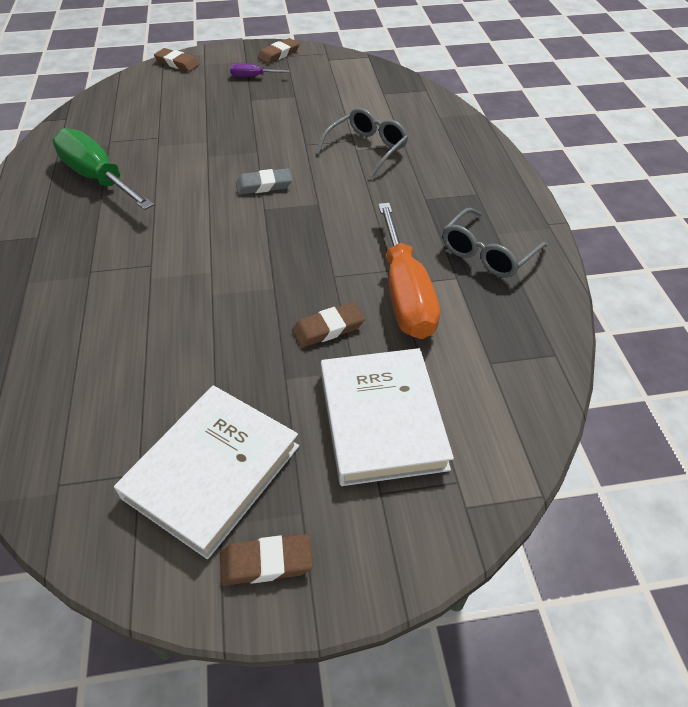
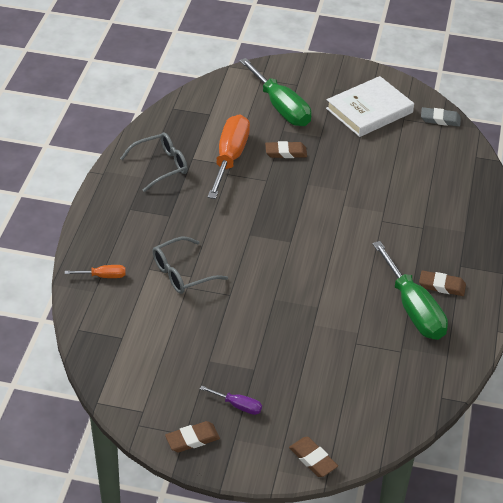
camera: 160 degrees left, 5 degrees down
(264, 185) = (282, 262): grey eraser -> grey eraser (440, 119)
(266, 562) = (355, 78): brown eraser -> brown eraser (442, 286)
(382, 419) = (281, 107): white book -> green screwdriver
(442, 128) = (103, 276): none -> orange screwdriver

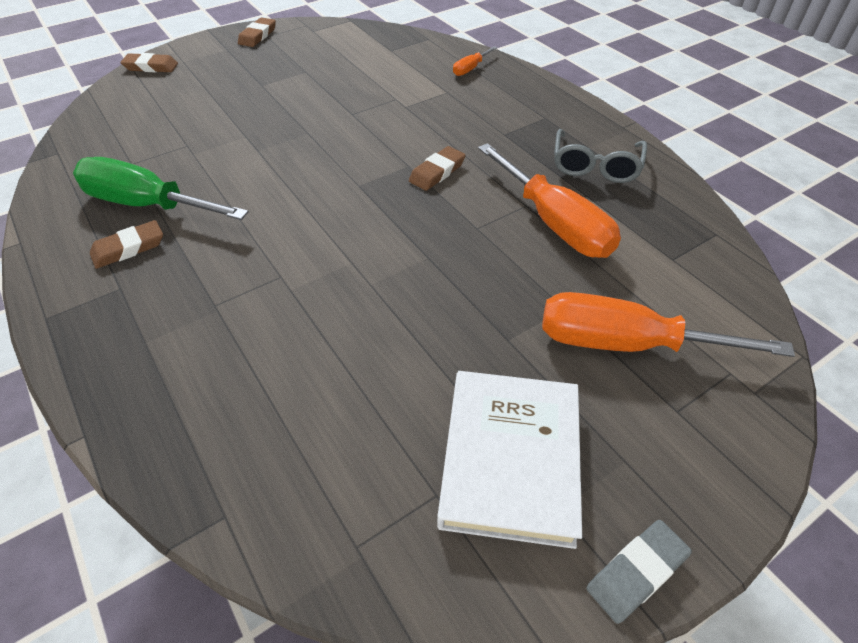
camera: 135 degrees right, 5 degrees up
(183, 273) = (415, 104): grey glasses -> none
(238, 406) = (246, 62): purple screwdriver -> none
(281, 107) = (625, 343): green screwdriver -> orange screwdriver
(286, 152) = (511, 278): brown eraser -> brown eraser (437, 172)
(440, 119) = (371, 561): grey eraser -> grey eraser (636, 572)

